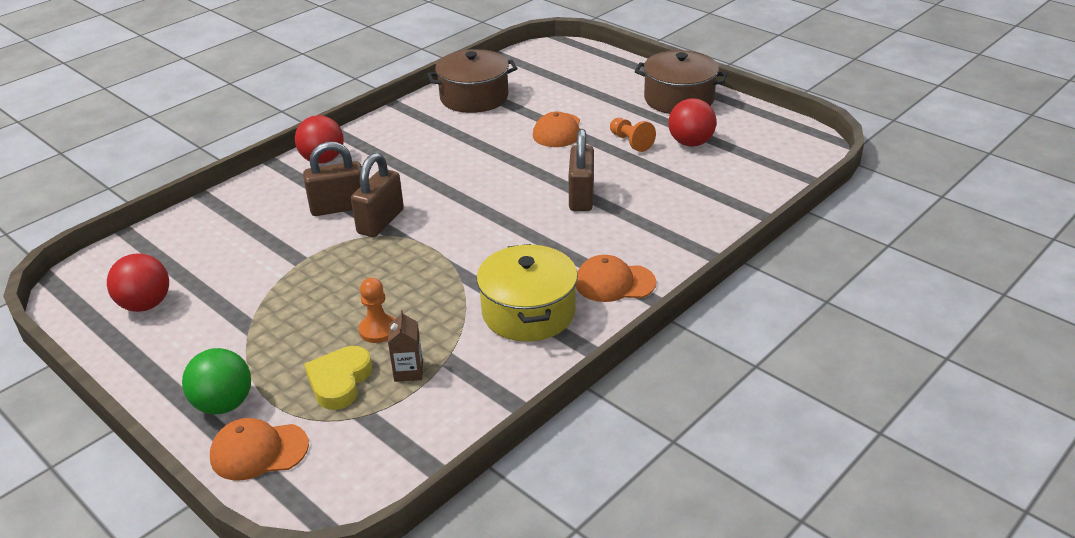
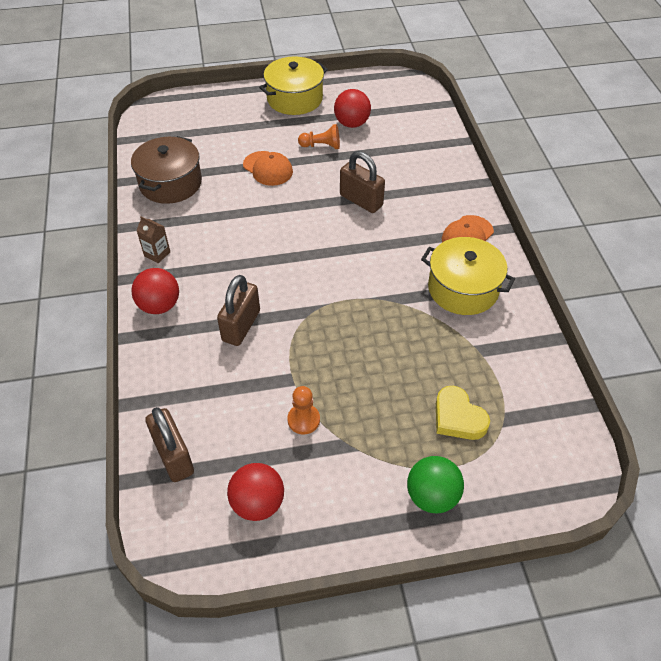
camera: 55 degrees left, 15 degrees up
(259, 451) = (499, 494): orange cap -> none
(378, 330) = (418, 372): orange pawn -> orange pawn (303, 420)
(380, 221) = (286, 311): brown padlock -> brown padlock (174, 456)
(408, 371) = (476, 376): brown carton -> brown carton (157, 254)
(679, 99) = (294, 99): brown pot -> yellow pot

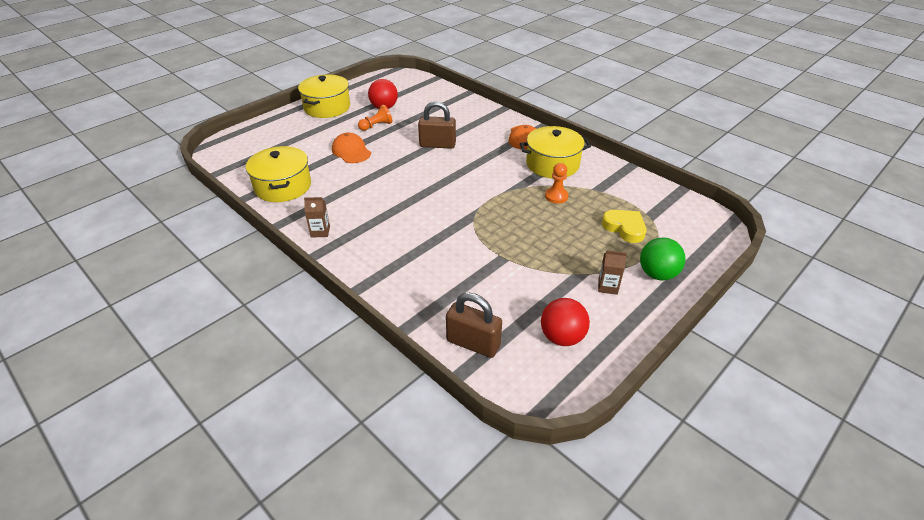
camera: 35 degrees left, 10 degrees down
(159, 305) = (358, 261): red ball -> none
(170, 183) = (283, 186): brown pot -> yellow pot
(241, 326) = (434, 245): brown padlock -> none
(268, 168) = (351, 151): orange cap -> orange cap turned 135 degrees counterclockwise
(303, 420) = (537, 276): orange pawn -> orange pawn (556, 196)
(361, 477) = (607, 286): none -> brown carton
(458, 417) = (624, 228): yellow heart -> yellow heart turned 150 degrees counterclockwise

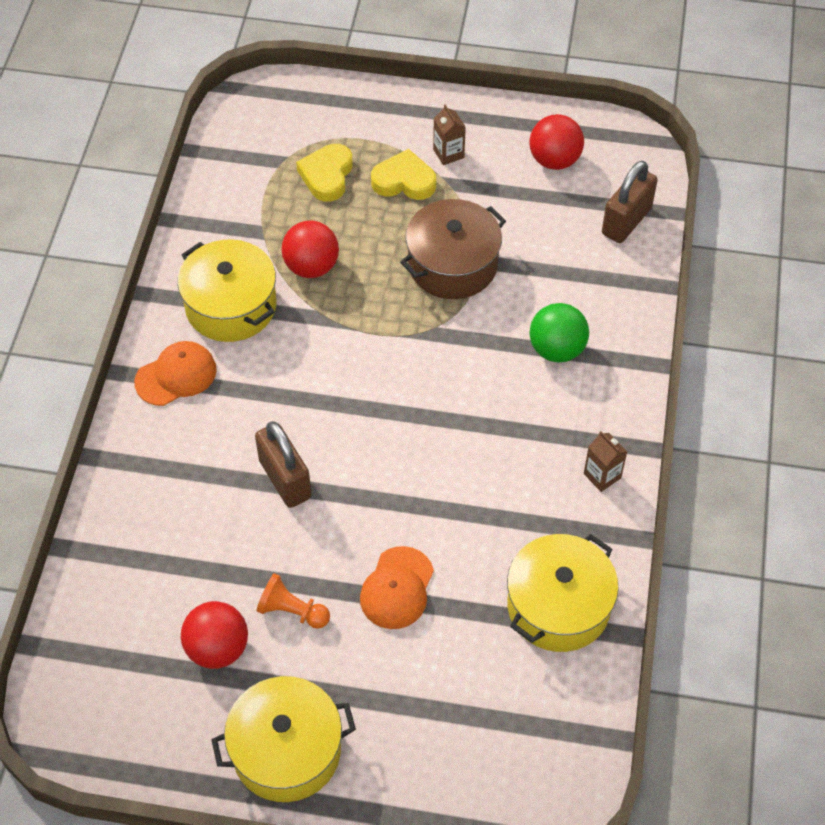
camera: 125 degrees left, 15 degrees up
(473, 343) = (626, 221): brown padlock -> brown padlock turned 45 degrees clockwise
(511, 245) = (452, 265): none -> brown pot
(556, 196) = (311, 267): orange pawn -> red ball
(596, 256) = (404, 181): none -> yellow heart
(657, 274) = (391, 122): green ball -> green ball (557, 349)

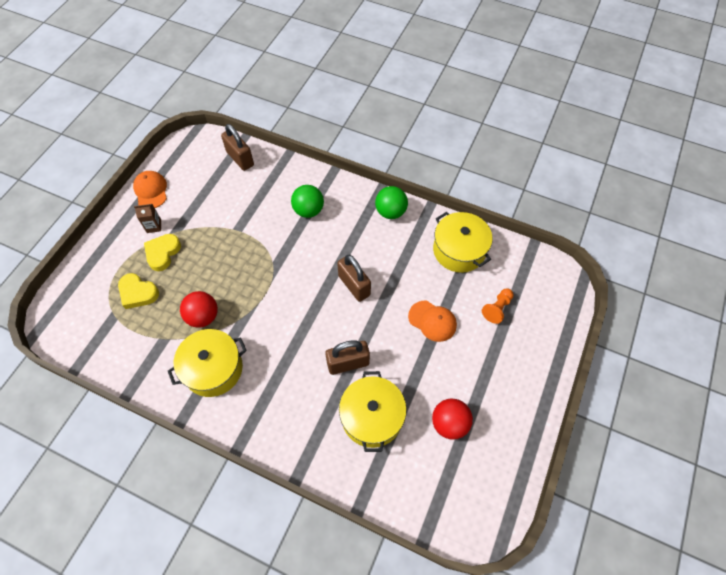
camera: 75 degrees left, 5 degrees up
(176, 375) = (253, 412): orange cap -> orange cap (151, 191)
(286, 750) = (518, 398): yellow pot -> yellow pot (372, 417)
(292, 611) = (434, 377): orange pawn -> orange pawn (497, 309)
(429, 454) = (354, 285): none -> brown padlock
(452, 265) = (233, 244): brown pot -> none
(554, 160) = (184, 178): red ball -> none
(602, 476) = (390, 212): brown carton -> green ball

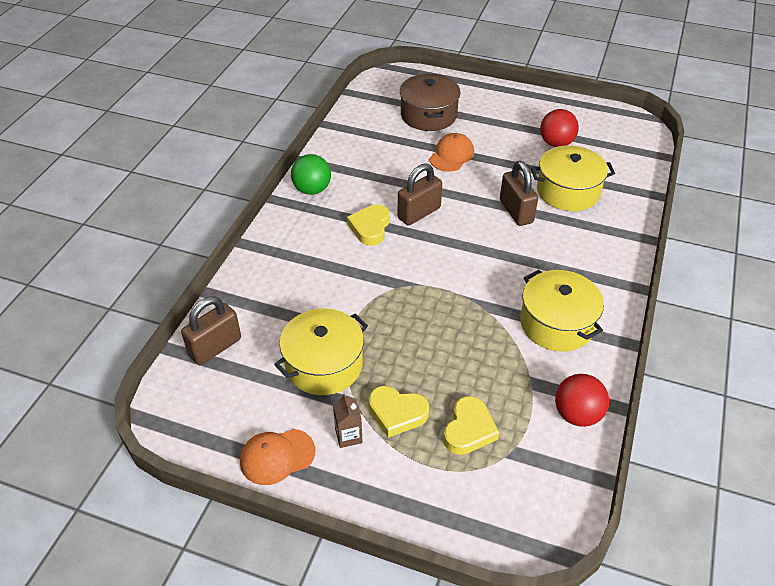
camera: 95 degrees left, 15 degrees down
(203, 316) = (489, 346): red ball -> red ball (577, 414)
(308, 210) = (312, 261): green ball -> none
(341, 249) = (370, 227): none -> yellow heart
(459, 250) = (362, 138): yellow pot -> yellow pot (324, 364)
(497, 309) = (428, 115): orange pawn -> brown pot

